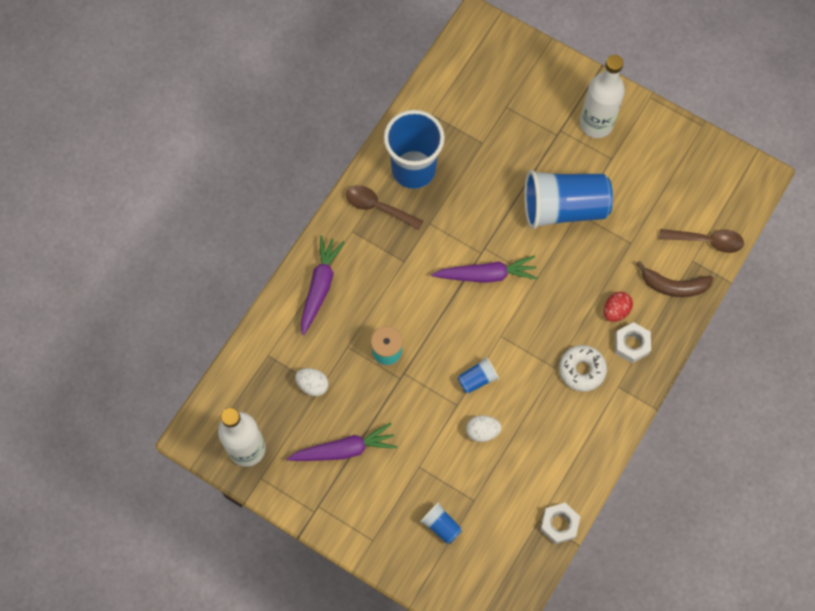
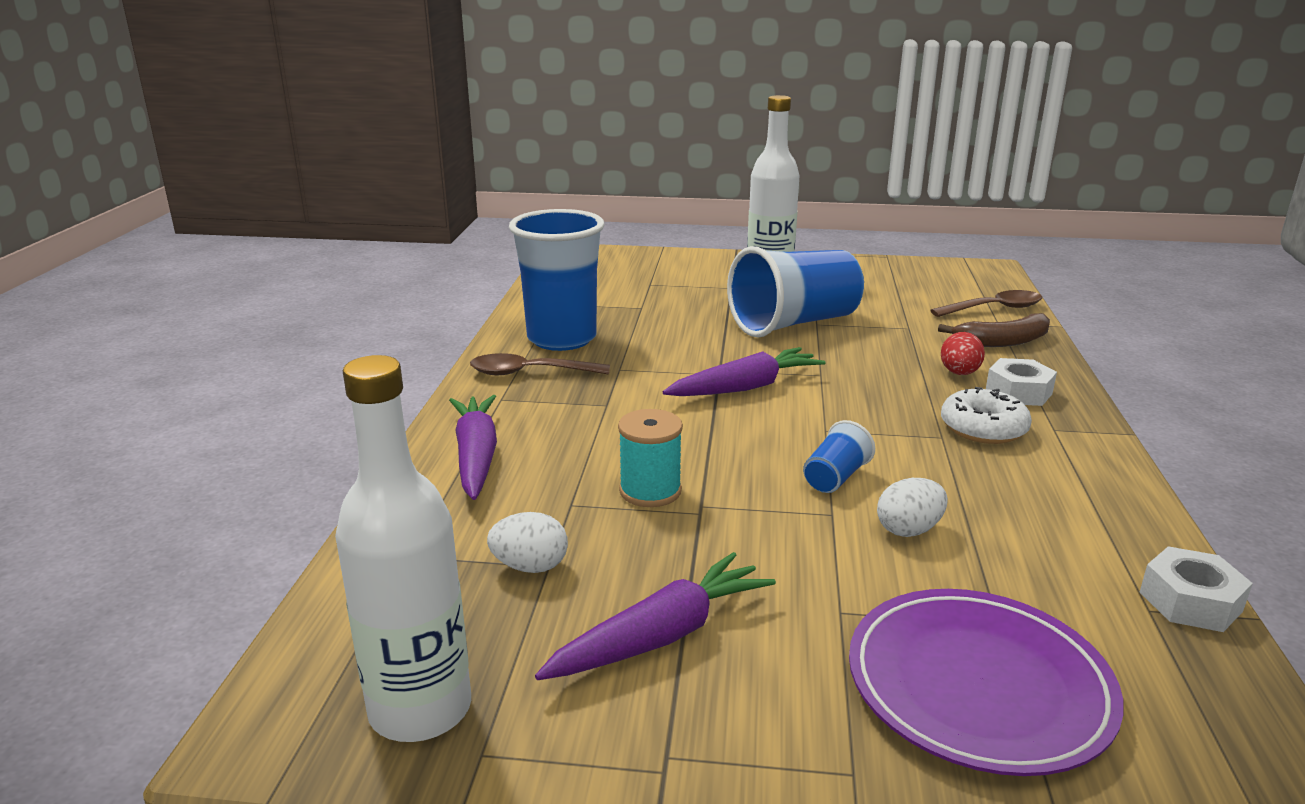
camera: 25 degrees left, 45 degrees down
(441, 525) = (978, 686): blue cup -> purple plate

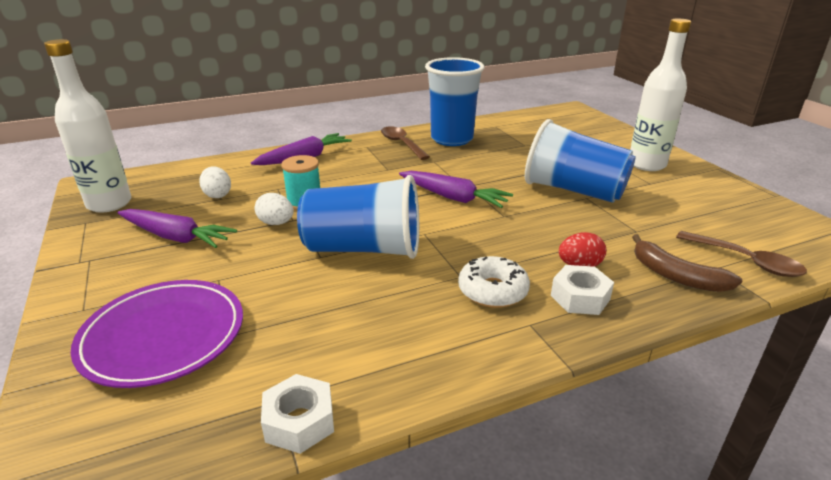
camera: 60 degrees right, 5 degrees up
(835, 478) = (364, 249): blue cup -> blue cup, size x2.30
(909, 530) = (319, 285): white egg -> white egg (276, 223)

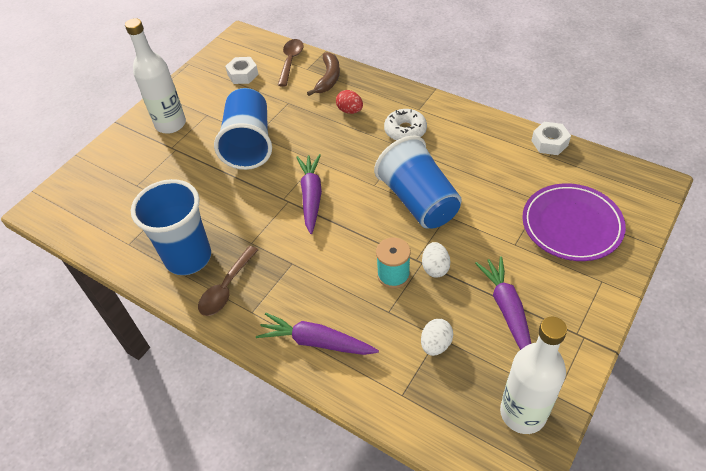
camera: 120 degrees left, 20 degrees up
(580, 297) = (380, 101): white nut -> white nut (243, 75)

